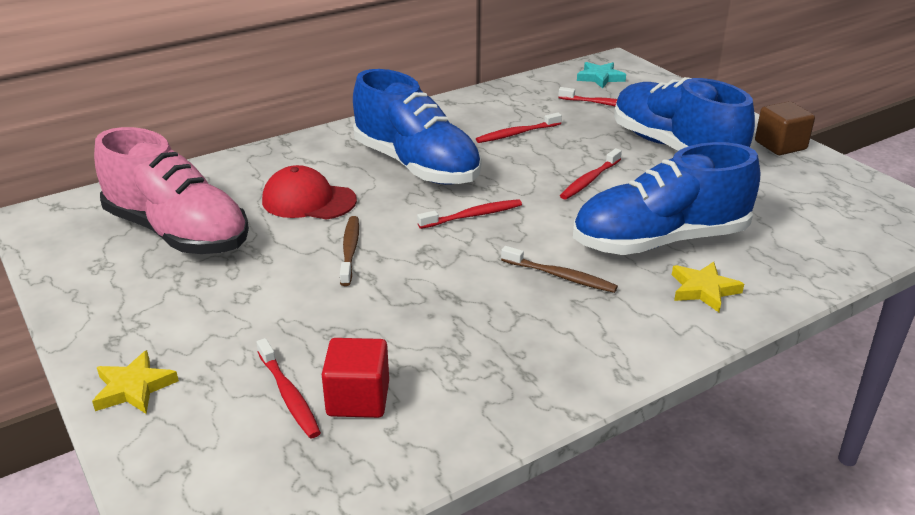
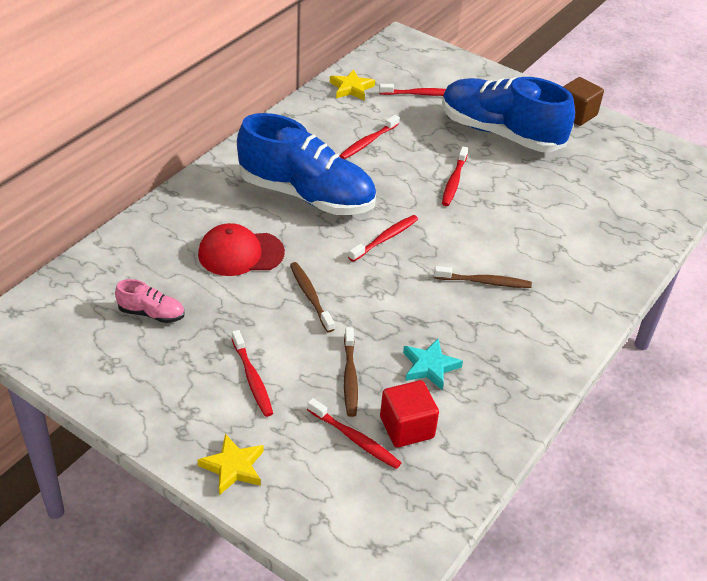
camera: 25 degrees left, 10 degrees up
(178, 233) = (151, 313): pink shoe -> pink shoe, size x0.42
(226, 310) = (252, 378): none -> red toothbrush
(332, 333) = (350, 377): none -> brown toothbrush
(600, 78) = (400, 63): turquoise star -> turquoise star (430, 366)
(660, 241) = (536, 231): blue shoe -> none
(703, 290) = (588, 269): yellow star -> yellow star (351, 88)

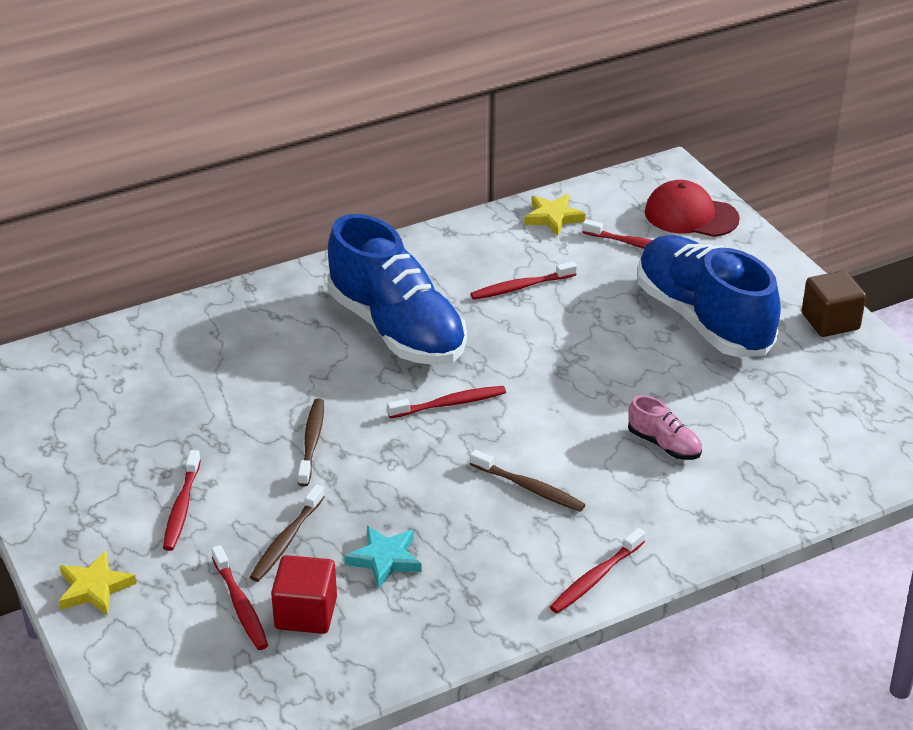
camera: 30 degrees right, 5 degrees down
(151, 313) = (130, 408): pink shoe -> pink shoe (664, 444)
(240, 253) = (271, 373): red cap -> red cap (690, 215)
(454, 181) = (591, 361): red toothbrush -> red toothbrush (595, 578)

